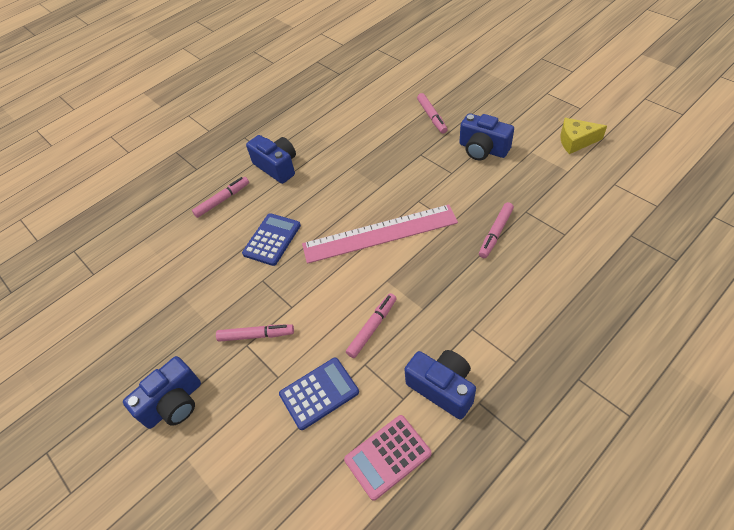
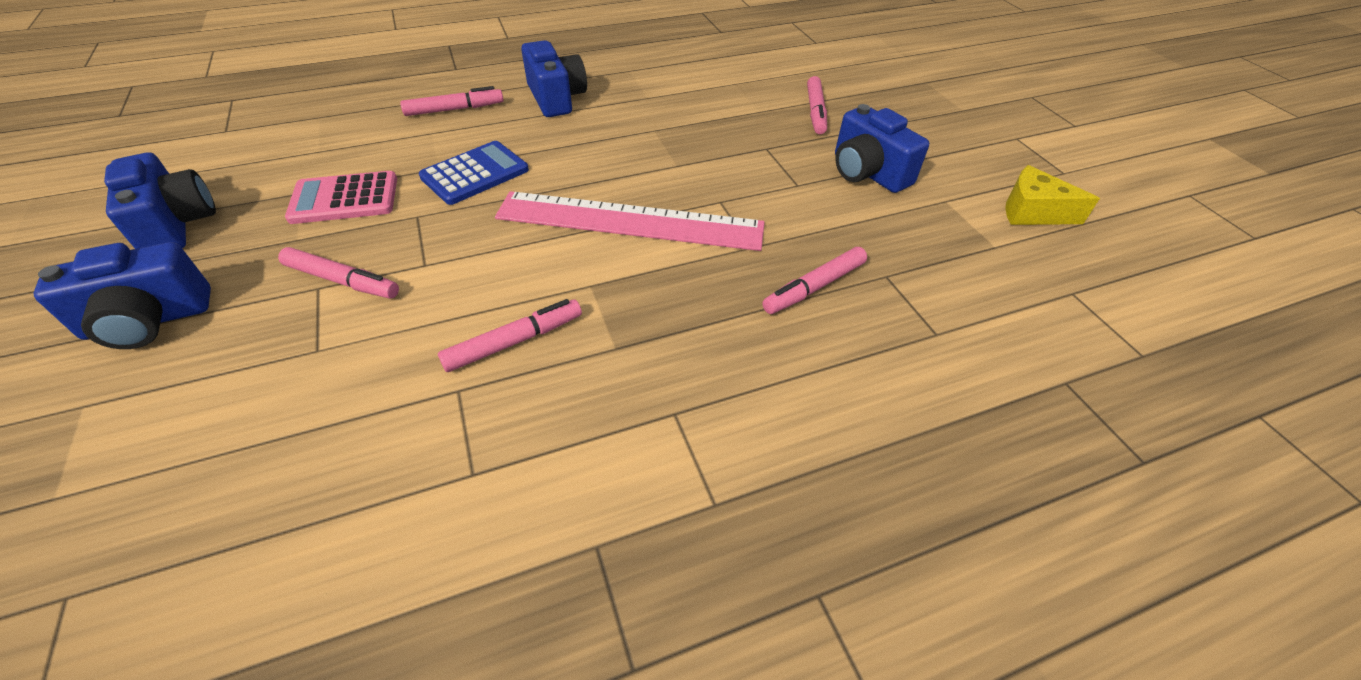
camera: 15 degrees right, 5 degrees down
(319, 393) = (352, 402): blue calculator -> none
(387, 456) = (364, 562): pink calculator -> pink calculator (344, 199)
(442, 388) = (551, 488): blue camera -> blue camera (176, 224)

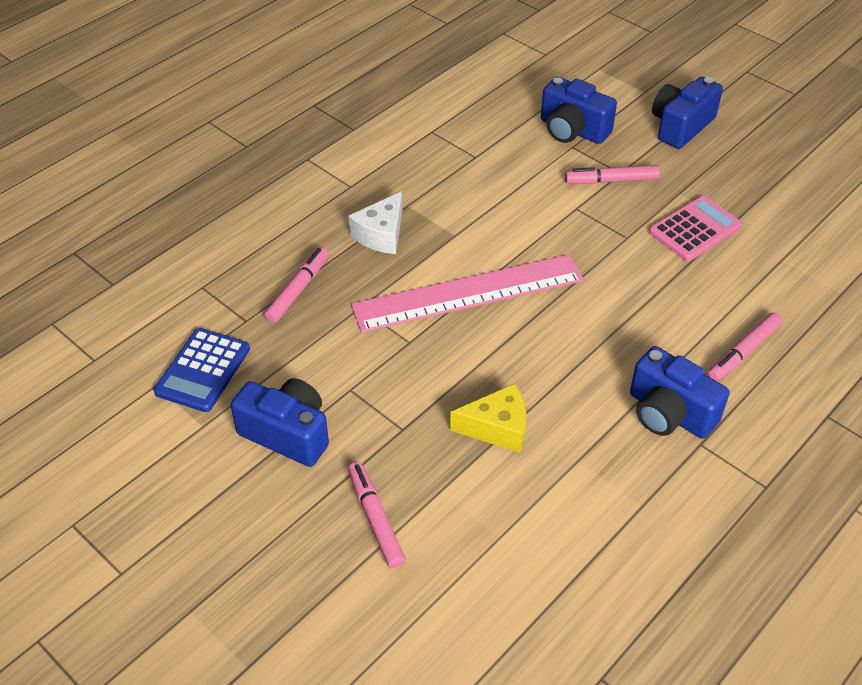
camera: 155 degrees right, 0 degrees up
(176, 224) = (768, 172): blue camera -> blue camera (572, 130)
(475, 174) = (632, 288): blue calculator -> blue calculator (203, 370)
(514, 341) = (469, 187): pink marker -> none
(678, 318) = (381, 234): none -> white cheese
(1032, 211) = (116, 443): yellow cheese -> yellow cheese (497, 428)

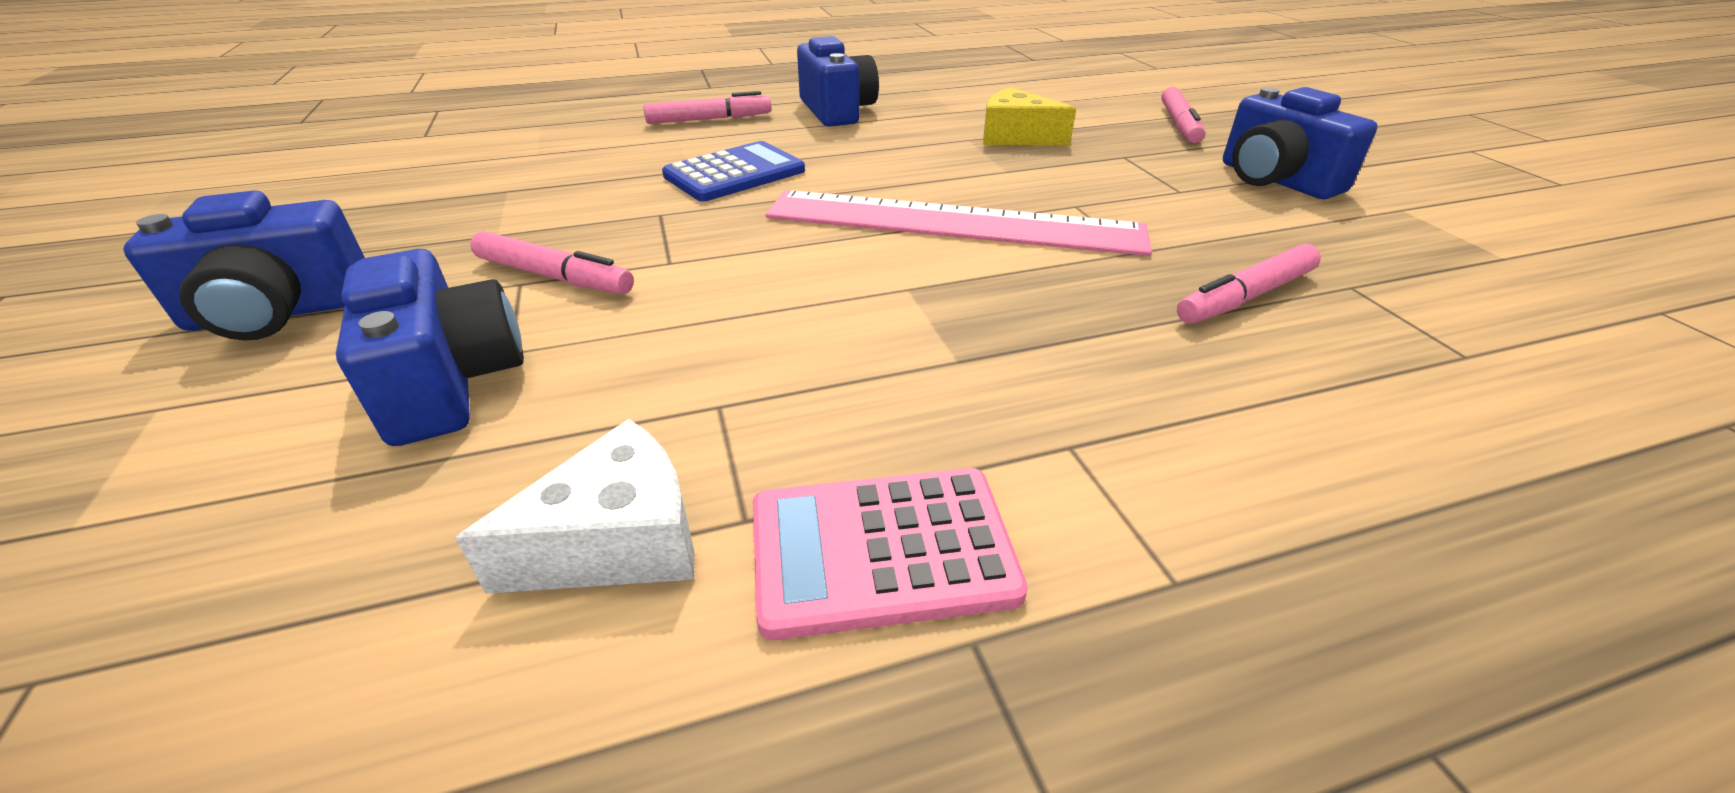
camera: 150 degrees left, 10 degrees down
(203, 370) = (1421, 252): blue calculator -> blue calculator (734, 173)
(381, 234) = (1046, 328): white cheese -> white cheese (618, 541)
(695, 229) = (565, 196): pink calculator -> pink calculator (881, 550)

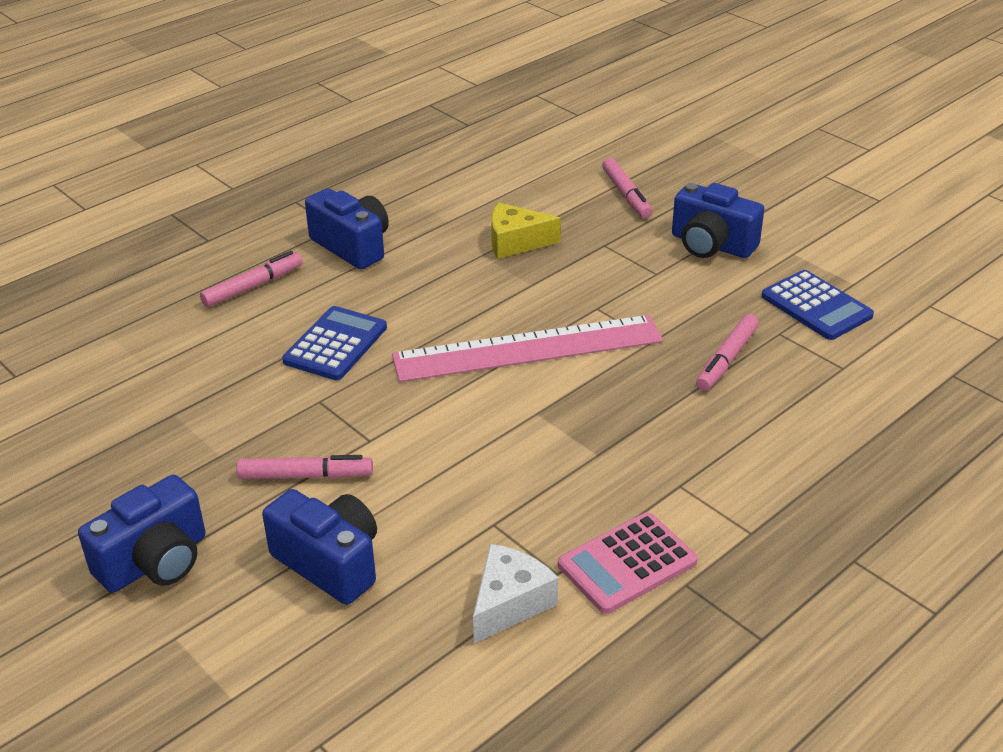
camera: 25 degrees left, 0 degrees up
(1429, 269) = (816, 306): none -> blue calculator

